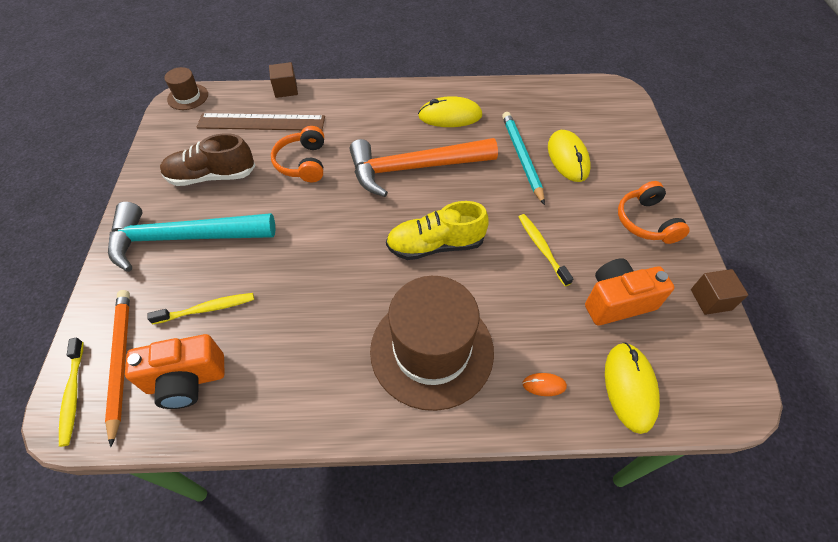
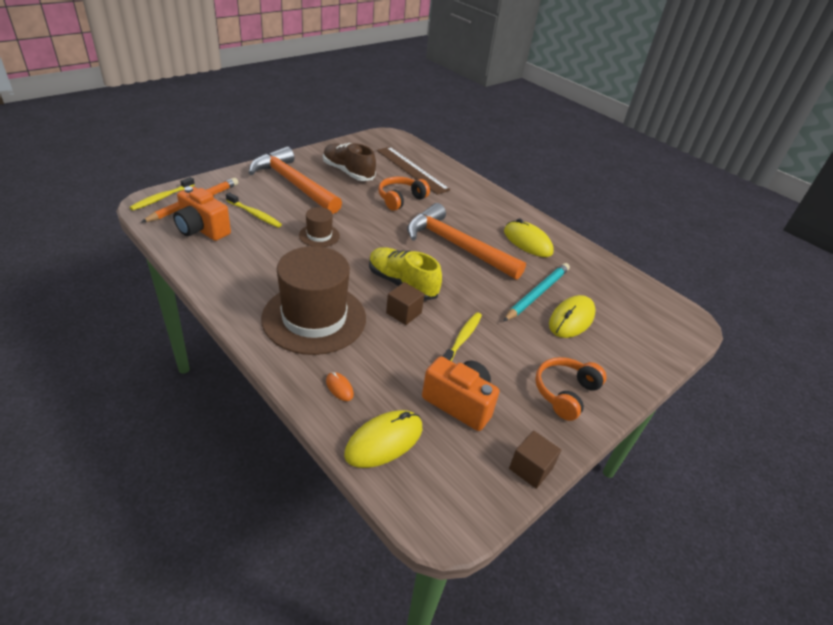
camera: 45 degrees right, 15 degrees down
(184, 238) = (293, 184): turquoise hammer -> orange hammer
(188, 97) = (395, 137): brown hat -> brown hat (319, 235)
(286, 89) = (450, 166): brown cube -> brown cube (403, 313)

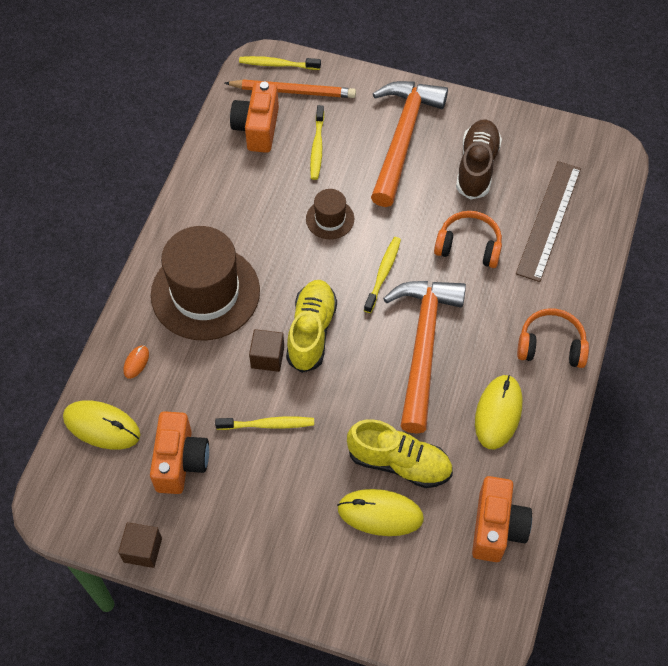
camera: 65 degrees right, 20 degrees up
(386, 235) = (383, 273): none -> yellow toothbrush
(537, 294) = (399, 463): turquoise pencil -> yellow shoe
(565, 393) = (256, 546): orange headphones -> orange headphones (551, 346)
(608, 278) = (496, 528): none -> orange camera

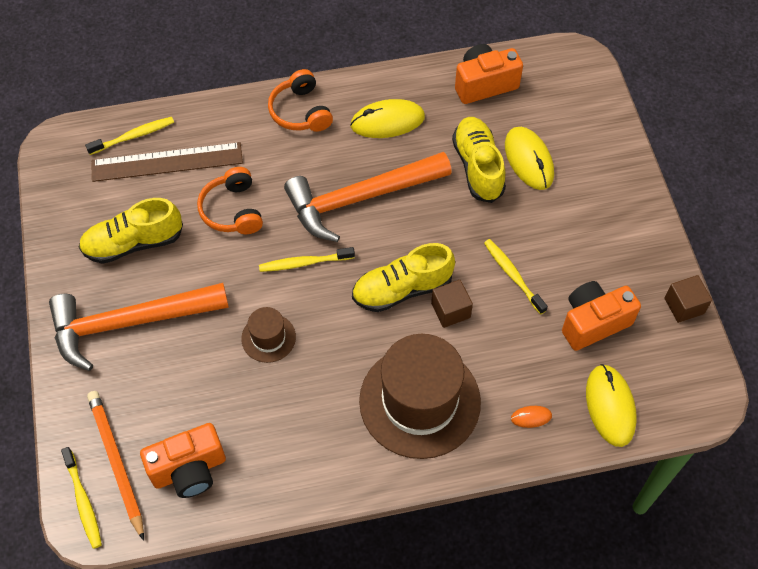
camera: 120 degrees left, 0 degrees up
(317, 147) = (184, 396): yellow toothbrush -> yellow toothbrush (133, 136)
(477, 167) = (133, 243): brown shoe -> yellow shoe

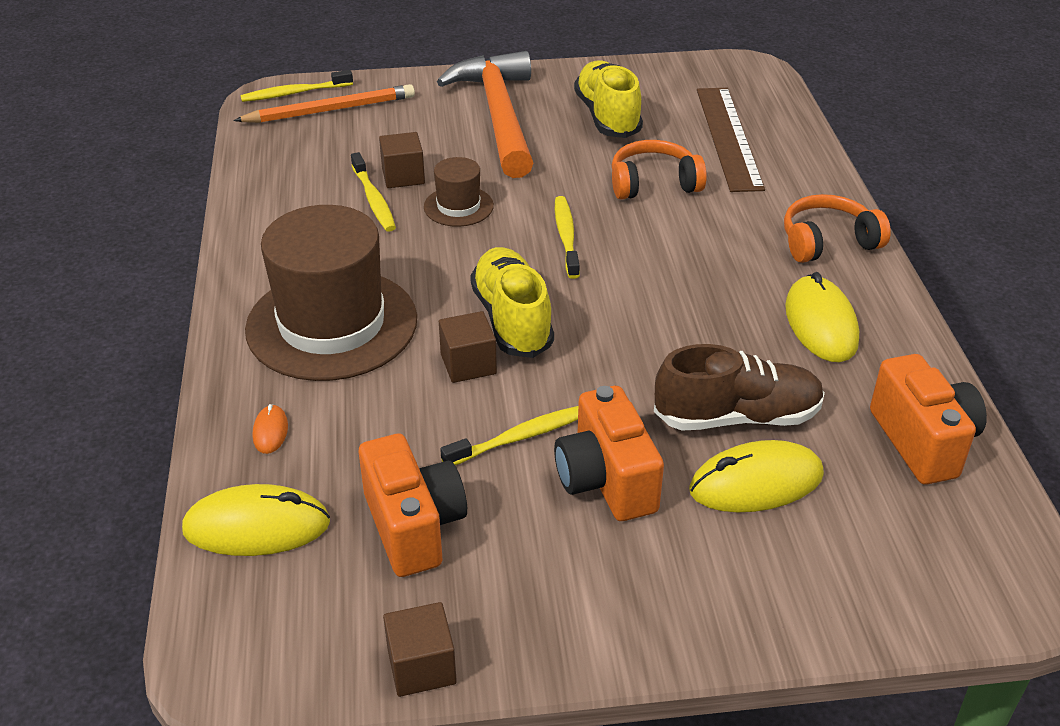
camera: 95 degrees right, 20 degrees down
(133, 136) = (767, 115): yellow toothbrush -> yellow toothbrush (374, 199)
(189, 470) = (304, 152): orange camera -> orange camera (606, 480)
(226, 384) = (403, 176): none -> brown cube
(361, 198) = (672, 290): orange hammer -> none
(478, 167) = (737, 417): yellow shoe -> brown shoe

